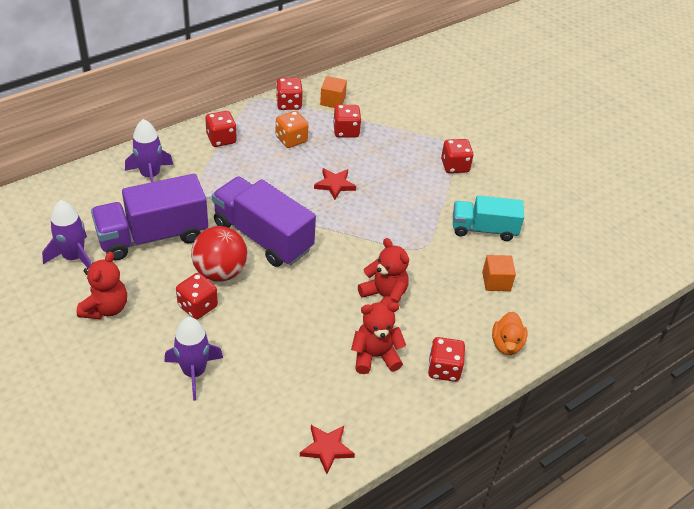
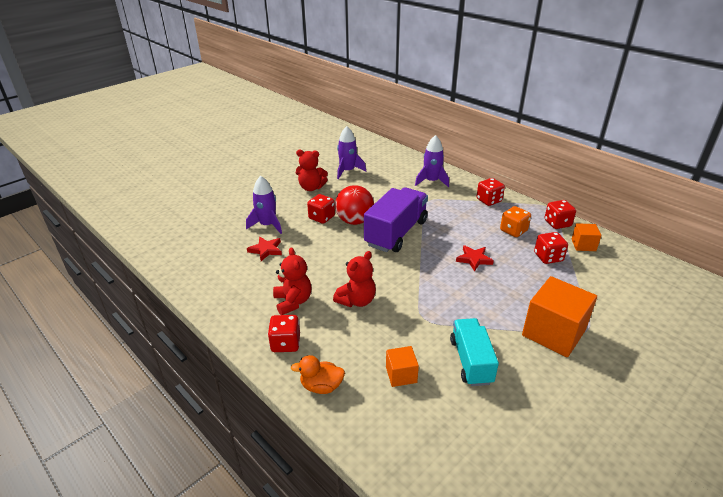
camera: 85 degrees right, 10 degrees down
(153, 236) = (376, 192): purple truck -> none
(327, 449) = (208, 287): red star -> red star (266, 250)
(455, 166) = (553, 333): red dice -> orange cube

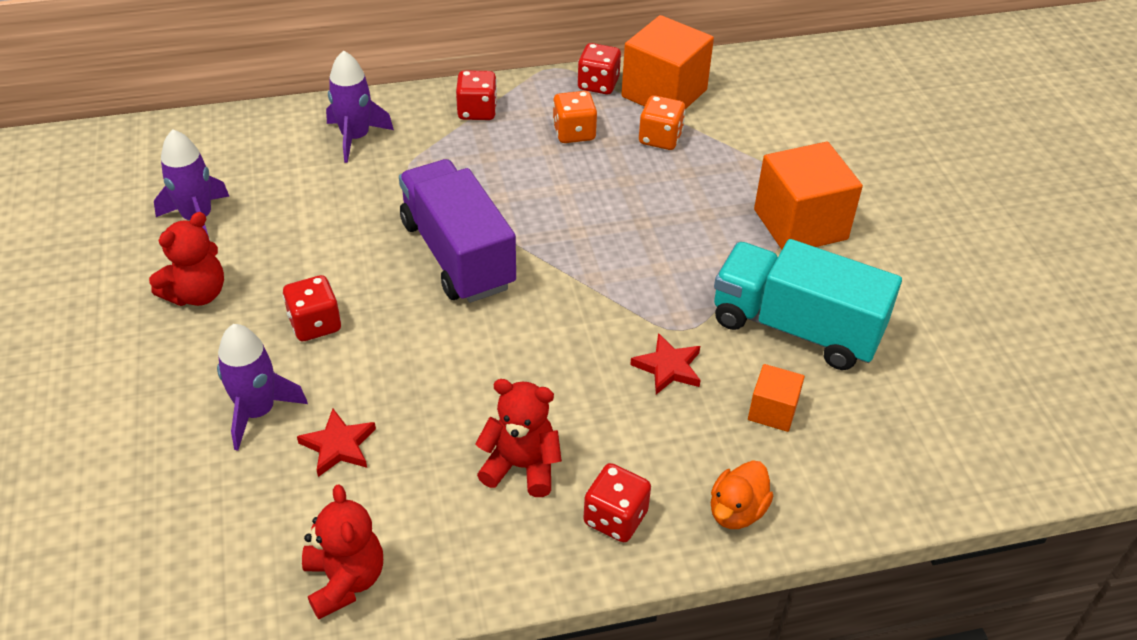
camera: 60 degrees left, 10 degrees up
(355, 221) = (372, 287): red ball -> none
(357, 300) = (584, 384): red teddy bear -> red teddy bear (345, 580)
(471, 361) = (795, 328): turquoise truck -> turquoise truck, size x1.53
(474, 259) = (601, 208): red star -> red star (668, 367)
(548, 257) = (660, 138): red dice -> orange dice
(583, 245) = (664, 93): orange cube -> orange cube, size x1.97

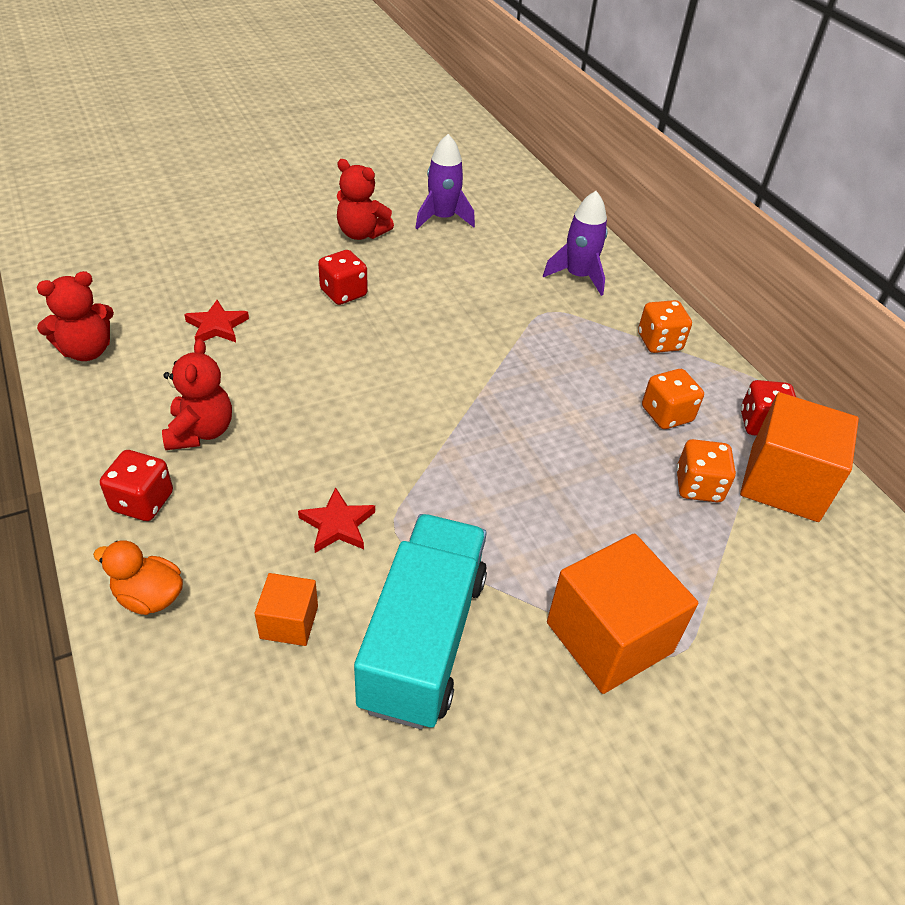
camera: 75 degrees right, 0 degrees up
(257, 412) = (247, 282): purple rocket -> none
(457, 254) = (451, 358): purple truck -> none
(477, 111) = (659, 342): red dice -> orange dice

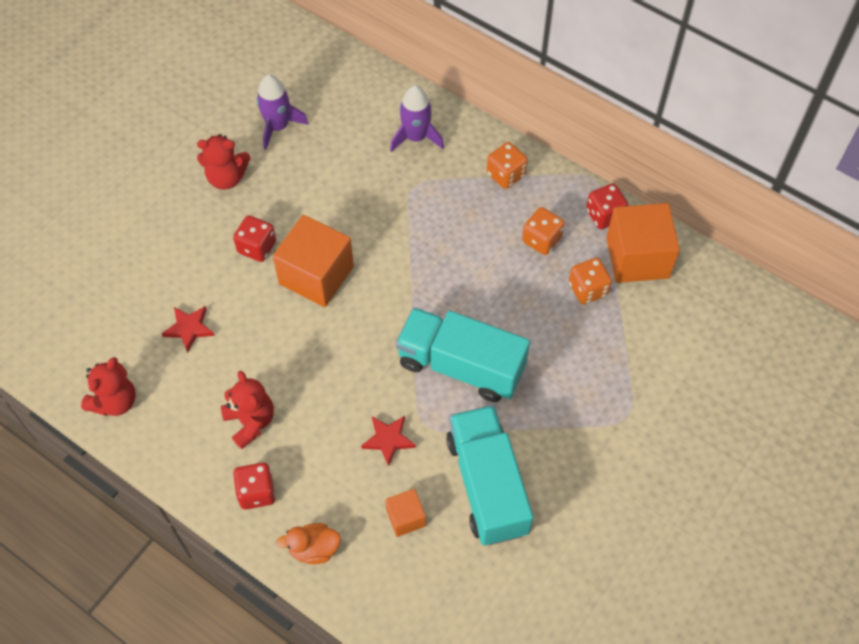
camera: 25 degrees left, 15 degrees up
(484, 491) = (461, 366): none -> turquoise truck
(609, 637) = (587, 425): orange cube -> orange cube (316, 275)

